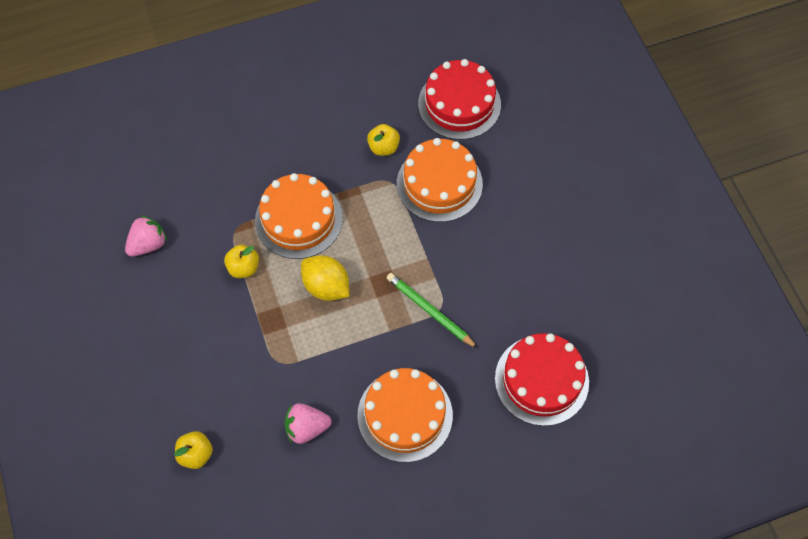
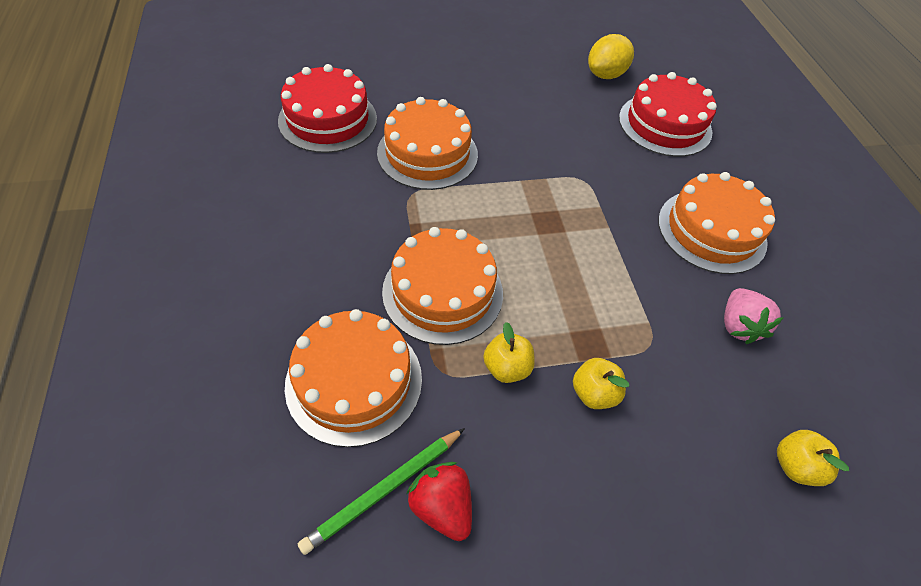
camera: 85 degrees left, 10 degrees down
(148, 244) = (442, 506): pink strawberry -> red strawberry
(220, 182) = (354, 381): none -> orange cake
(326, 286) = (546, 277): yellow lemon -> yellow lemon (605, 75)
(383, 147) = (362, 191): yellow apple -> yellow apple (593, 393)
(430, 311) = (586, 189): green pencil -> green pencil (384, 490)

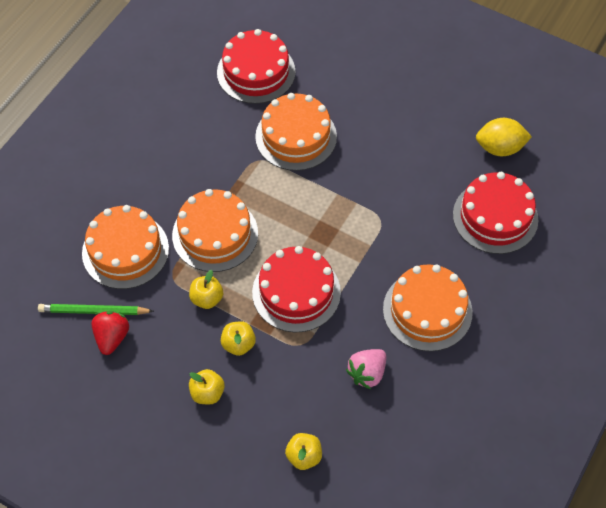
camera: 45 degrees right, 5 degrees up
(587, 294) = (296, 292): none -> red cake
(625, 480) = (207, 393): none -> yellow apple

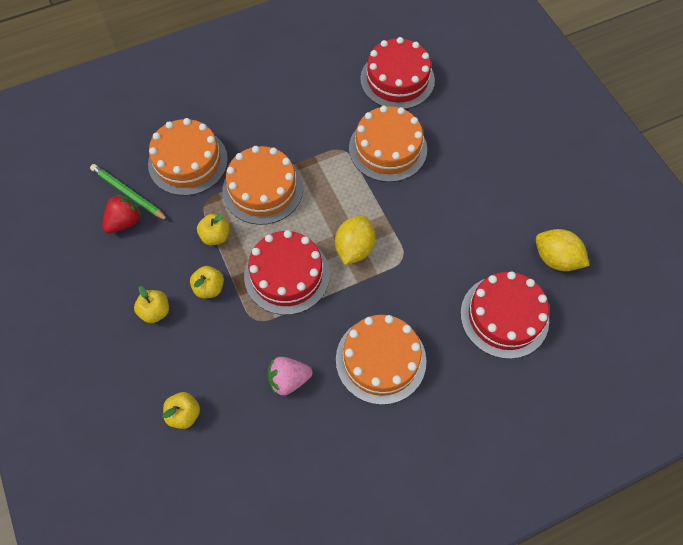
camera: 35 degrees right, 5 degrees up
(335, 236) = (354, 248): none -> yellow lemon

